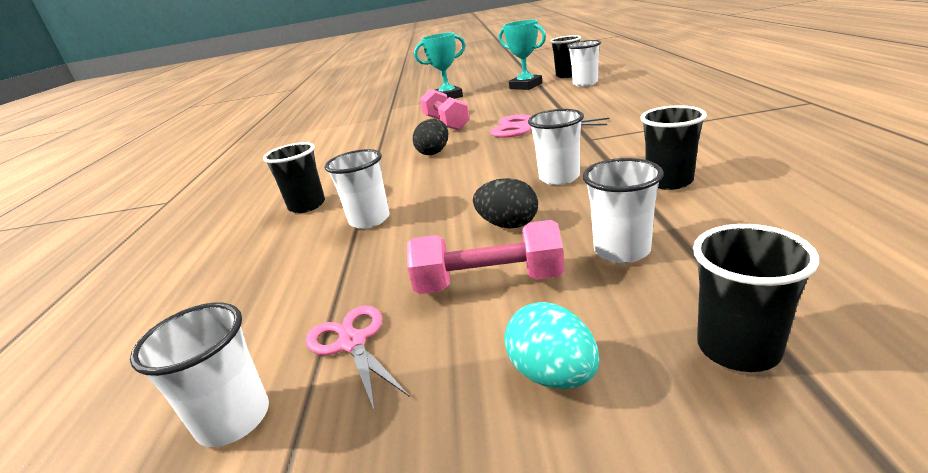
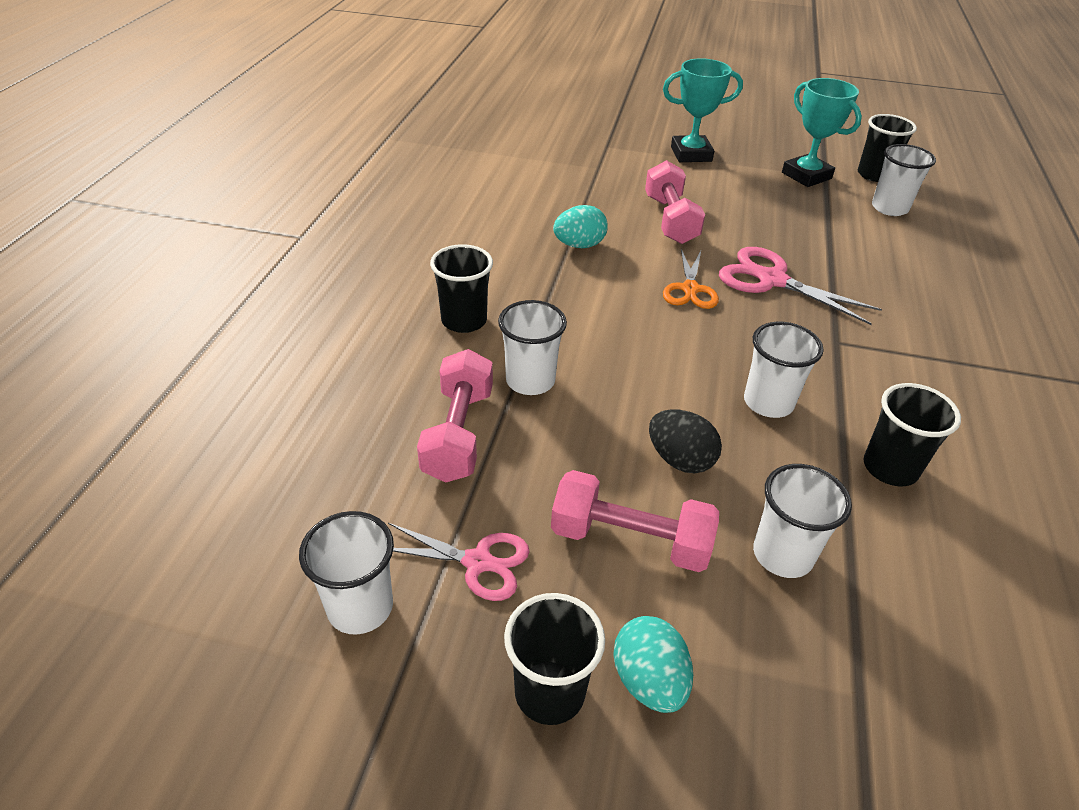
camera: 10 degrees right, 15 degrees up
(315, 266) = (458, 433): none -> pink dumbbell
(352, 343) = (478, 562): pink scissors -> pink scissors turned 120 degrees clockwise
(386, 149) = (579, 245): none -> turquoise egg
(434, 152) = (637, 280): black egg -> none
(474, 146) = (690, 289): none -> orange scissors
(738, 348) = (825, 725): black cup -> black cup (549, 692)

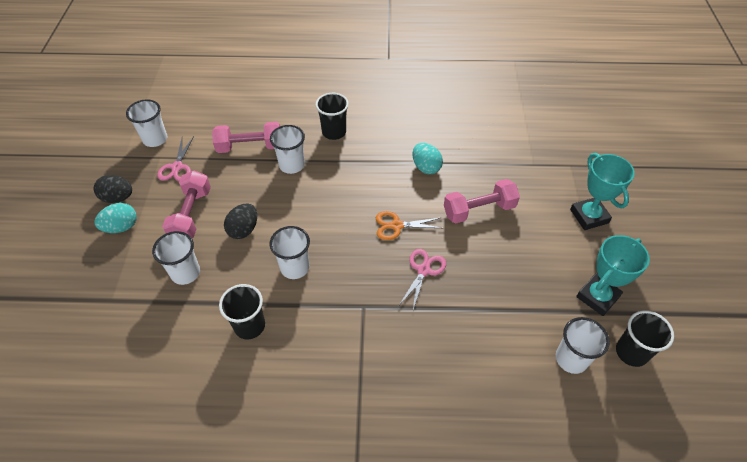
camera: 80 degrees right, 10 degrees up
(549, 692) = (118, 198): black cup -> black egg
(772, 280) = (423, 270): pink scissors -> pink scissors, size x0.66

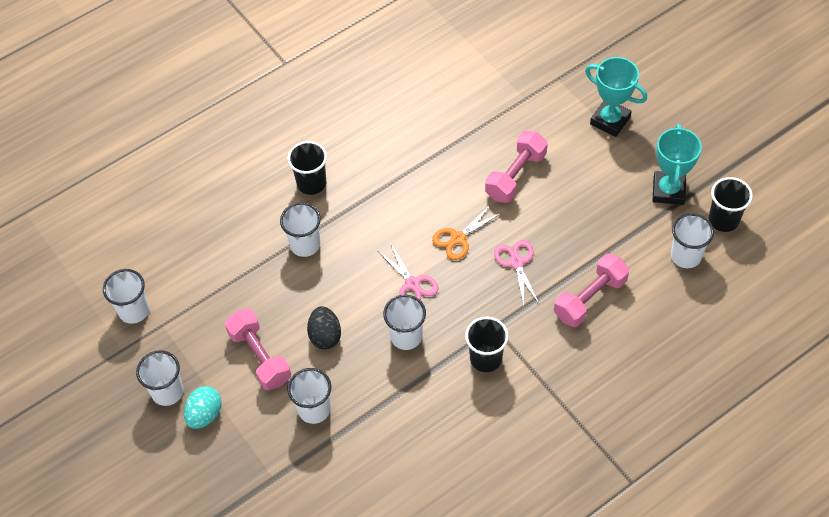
camera: 35 degrees left, 5 degrees up
(118, 198) = (167, 392): black egg -> white cup
(177, 167) = (192, 322): pink scissors -> pink scissors (412, 284)
(249, 326) = (418, 410): black cup -> black cup (486, 358)
(250, 147) = (243, 253): pink dumbbell -> pink dumbbell (590, 298)
(426, 167) = (433, 164): turquoise egg -> none

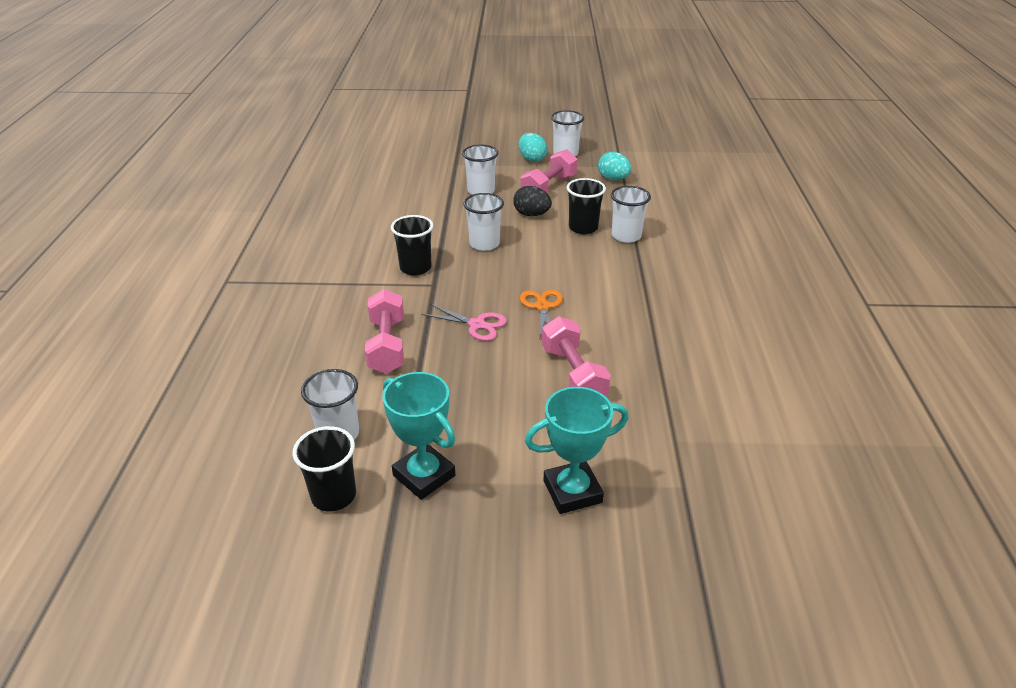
camera: 125 degrees right, 20 degrees down
(134, 310) = (645, 161): white cup -> none
(198, 315) = (613, 179): none -> turquoise egg
(260, 357) = (548, 188): pink dumbbell -> pink dumbbell turned 60 degrees counterclockwise
(311, 183) = (689, 261): black cup -> black cup (583, 228)
(412, 284) = (527, 266): pink scissors -> none

